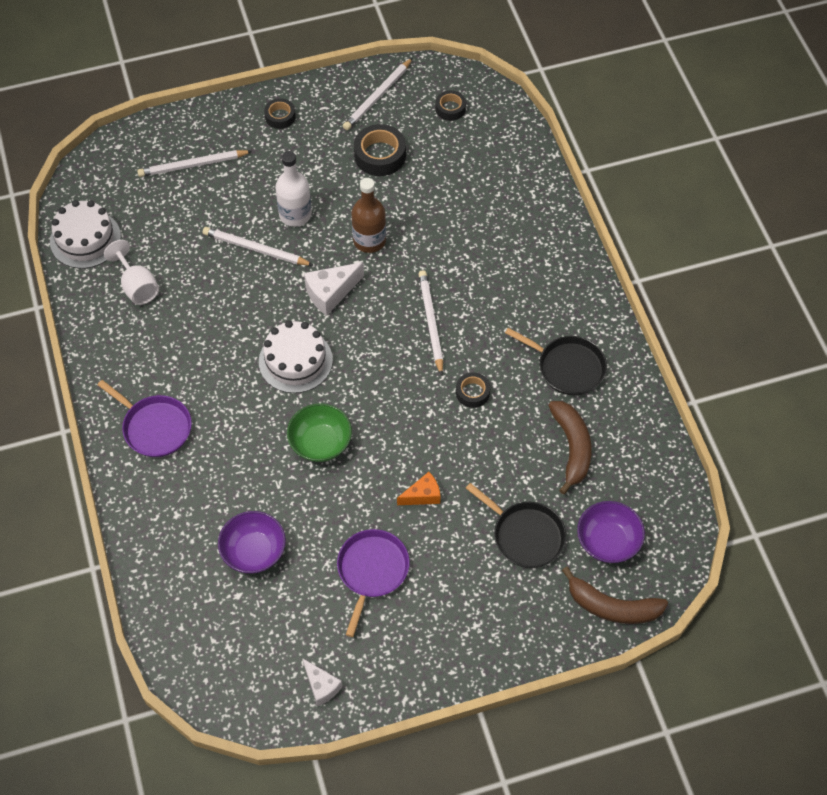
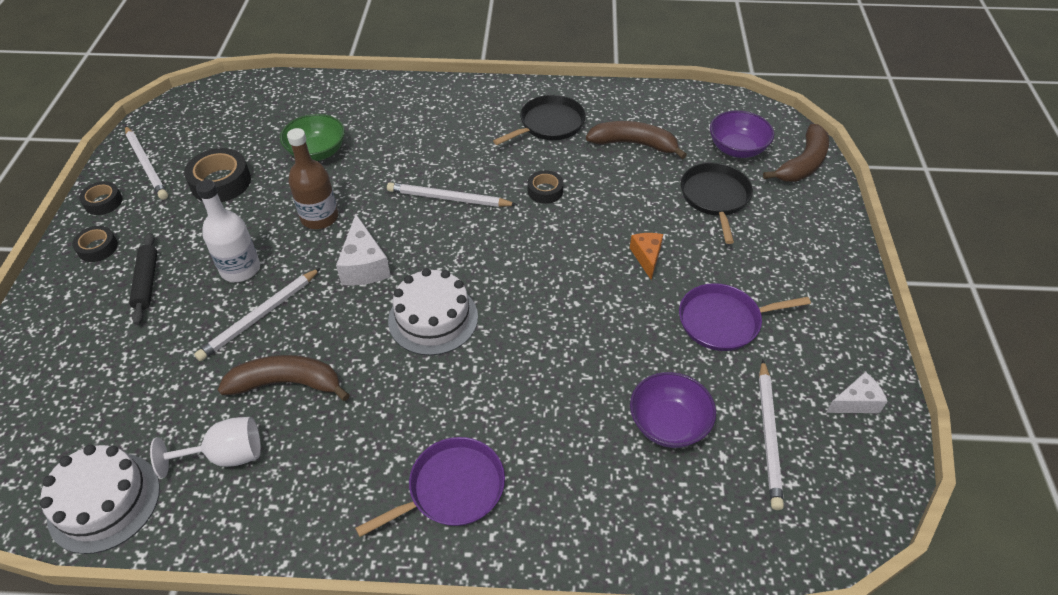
camera: 70 degrees left, 10 degrees down
(193, 165) = (91, 347): white pencil -> white pencil (769, 435)
(204, 294) = (287, 383): none -> brown banana
(260, 164) = (147, 282): none -> black rolling pin
(320, 443) = (549, 324): green bowl -> green bowl (317, 152)
(372, 571) = (723, 321): purple pan -> purple pan turned 45 degrees counterclockwise
(450, 108) = (209, 119): black tape -> black tape (103, 202)
(525, 535) = (715, 197): black pan -> black pan turned 60 degrees counterclockwise

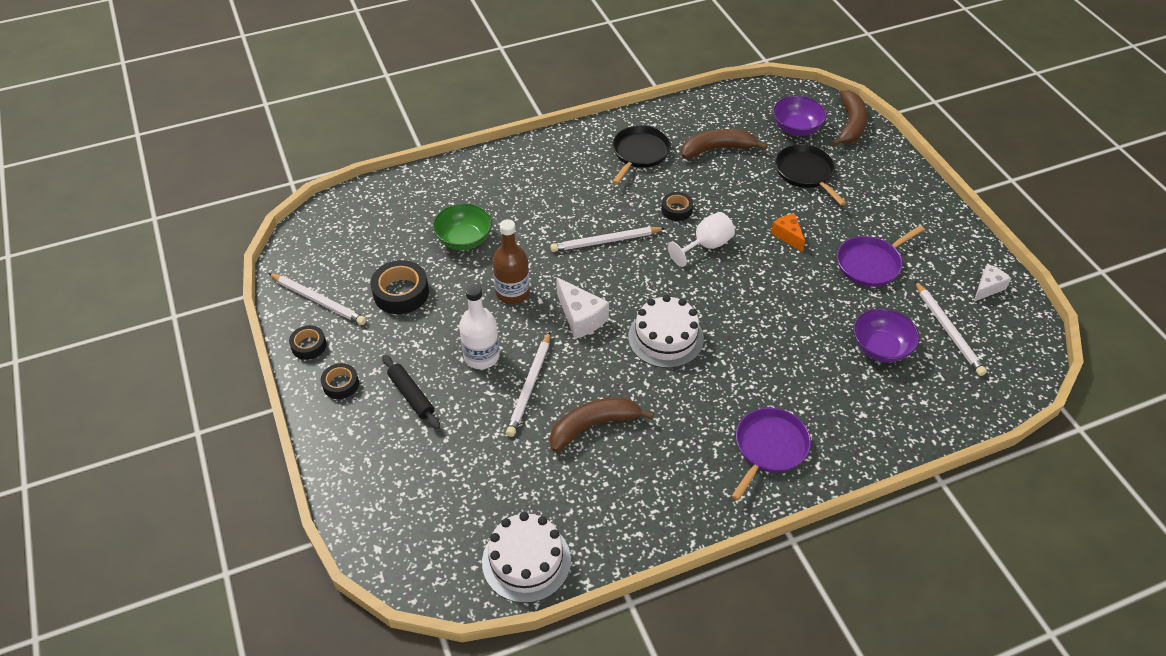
camera: 25 degrees left, 0 degrees up
(226, 455) = (591, 493): white goblet -> white goblet (706, 246)

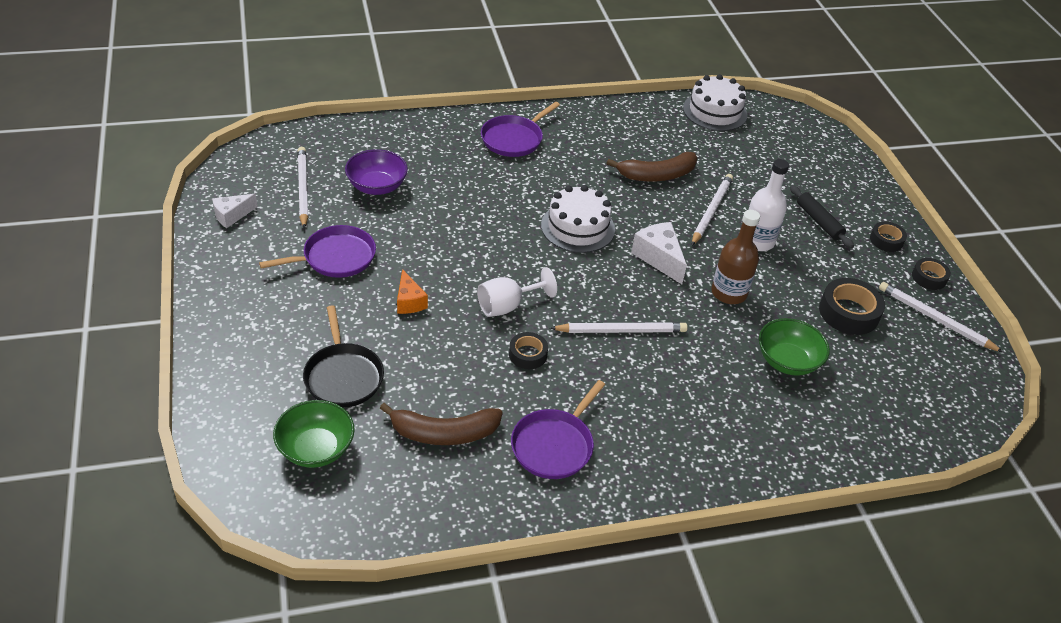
camera: 175 degrees left, 5 degrees down
(639, 153) = (554, 445): black pan -> purple pan
(796, 128) = (316, 448): purple bowl -> green bowl
(850, 125) = (235, 439): brown banana -> none

